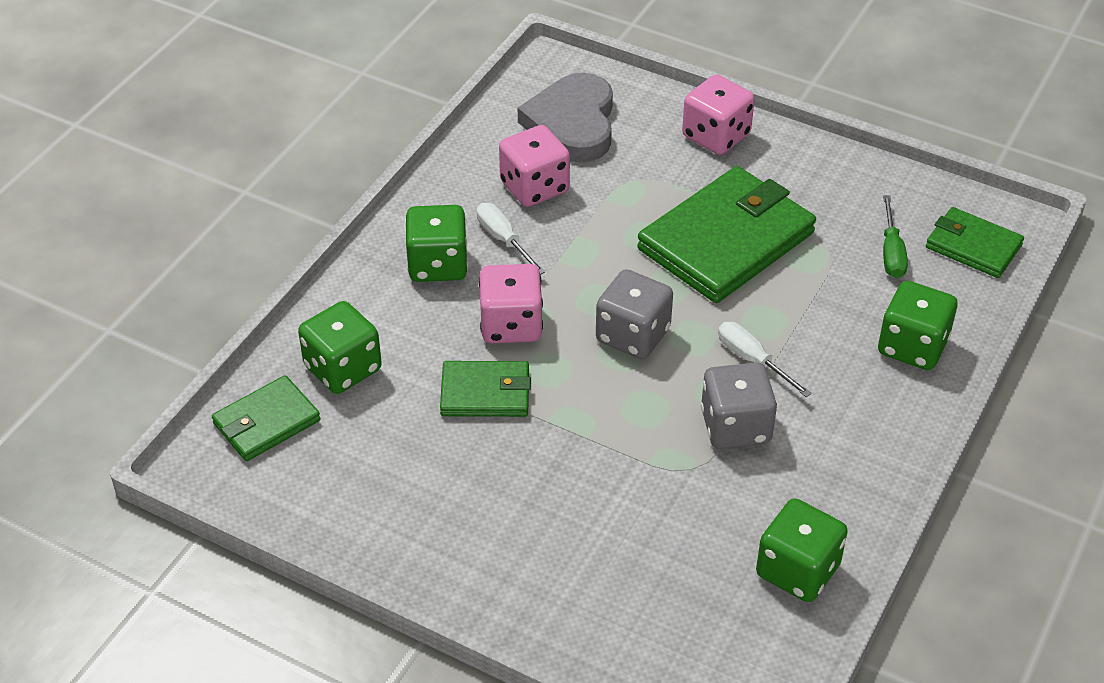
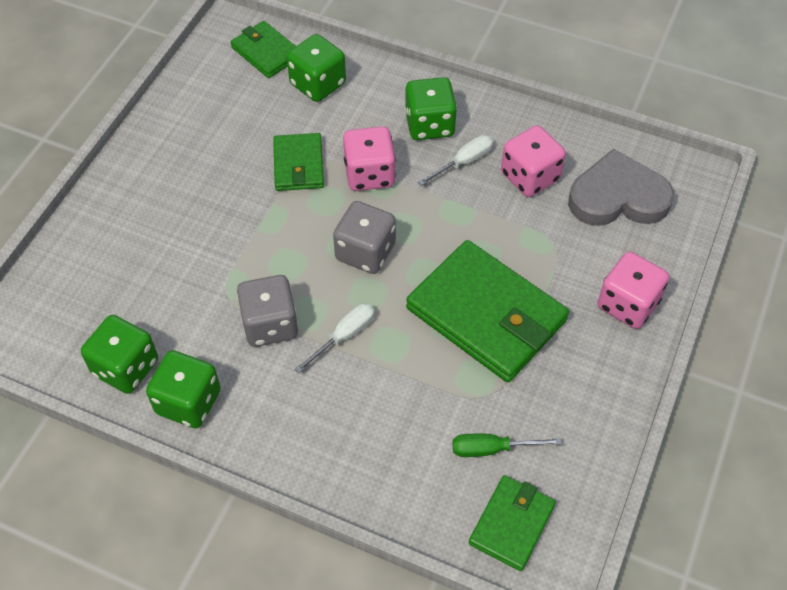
camera: 85 degrees right, 10 degrees up
(912, 346) = (370, 461): green dice -> green dice (188, 402)

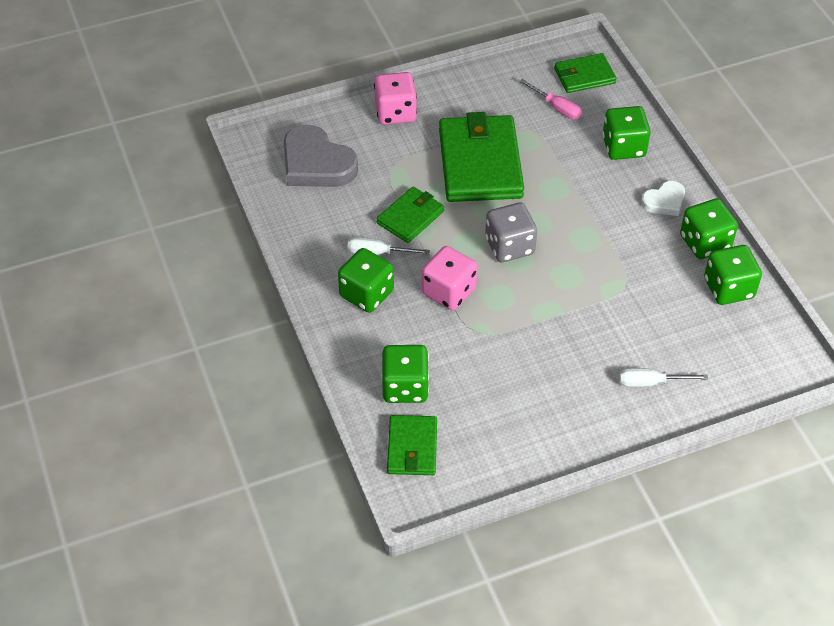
camera: 135 degrees left, 5 degrees down
(270, 325) = (614, 248): grey dice -> none
(270, 419) = (664, 201): none -> white heart
(298, 165) = (489, 335): green wallet -> green wallet (410, 217)
(344, 336) = (576, 211): white screwdriver -> white screwdriver (651, 382)
(372, 456) = (623, 147): none -> green dice
(492, 449) = (556, 107): green screwdriver -> pink screwdriver
(530, 177) = (350, 213): pink dice -> none

